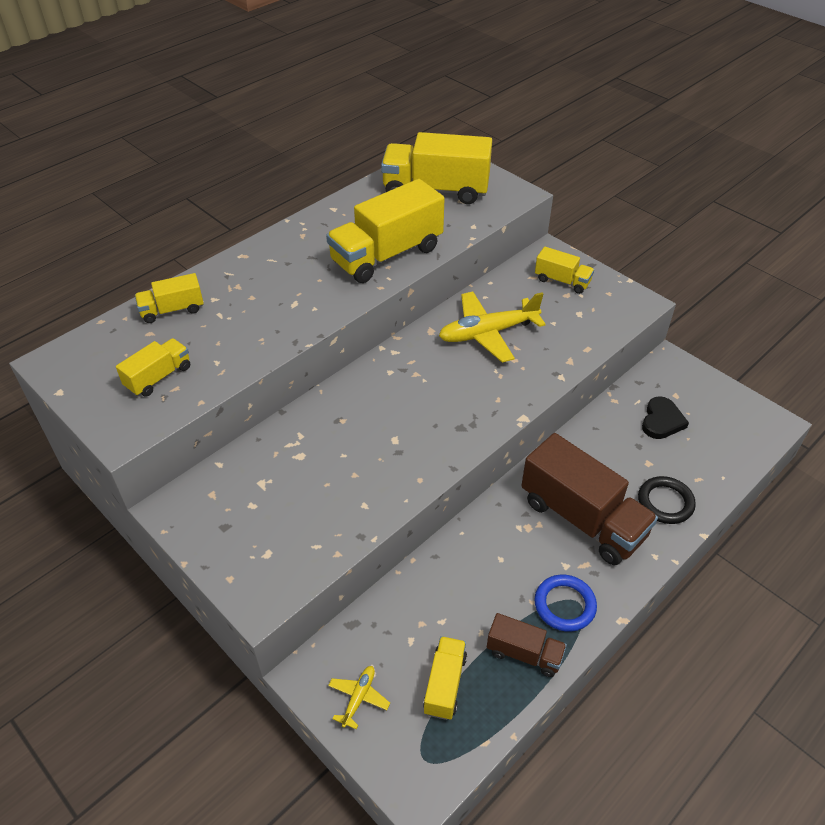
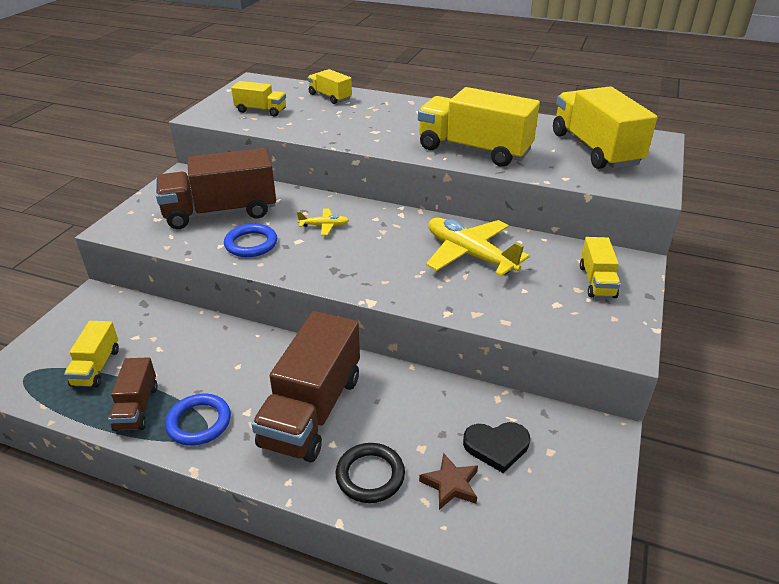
camera: 65 degrees right, 10 degrees down
(294, 490) = (221, 212): none -> brown truck
(358, 698) = (77, 325): yellow plane -> yellow plane (324, 226)
(377, 478) = (251, 244): none -> blue ring
(445, 684) = (96, 367): yellow truck -> yellow truck turned 105 degrees clockwise
(688, 459) = (450, 484): none -> brown star

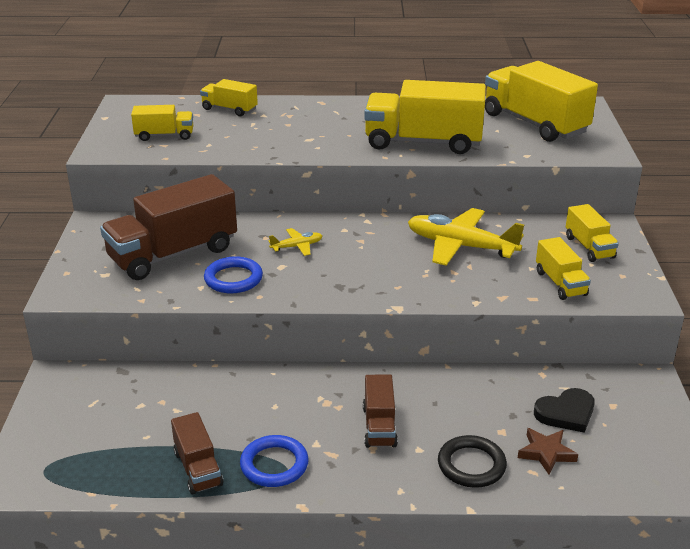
camera: 20 degrees left, 5 degrees down
(96, 367) = (120, 443): yellow truck -> yellow truck (560, 283)
(312, 410) = (379, 426): brown truck -> brown truck, size x0.51

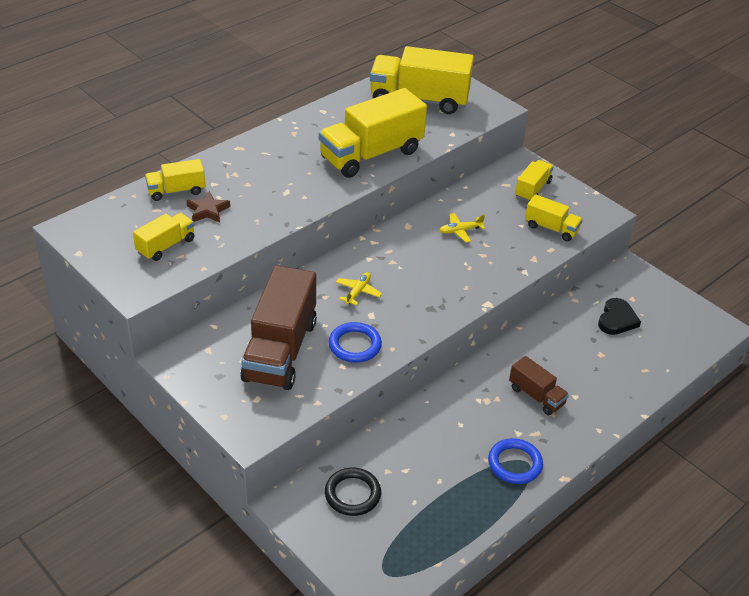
camera: 45 degrees left, 10 degrees up
(198, 468) = (476, 499): brown truck -> none
(460, 246) = (460, 231): yellow plane -> yellow plane, size x0.47
(471, 465) = (612, 387): black ring -> black ring (352, 494)
(546, 453) = (637, 353): brown star -> brown star (207, 210)
(589, 247) = (532, 189): yellow truck -> yellow truck turned 90 degrees counterclockwise

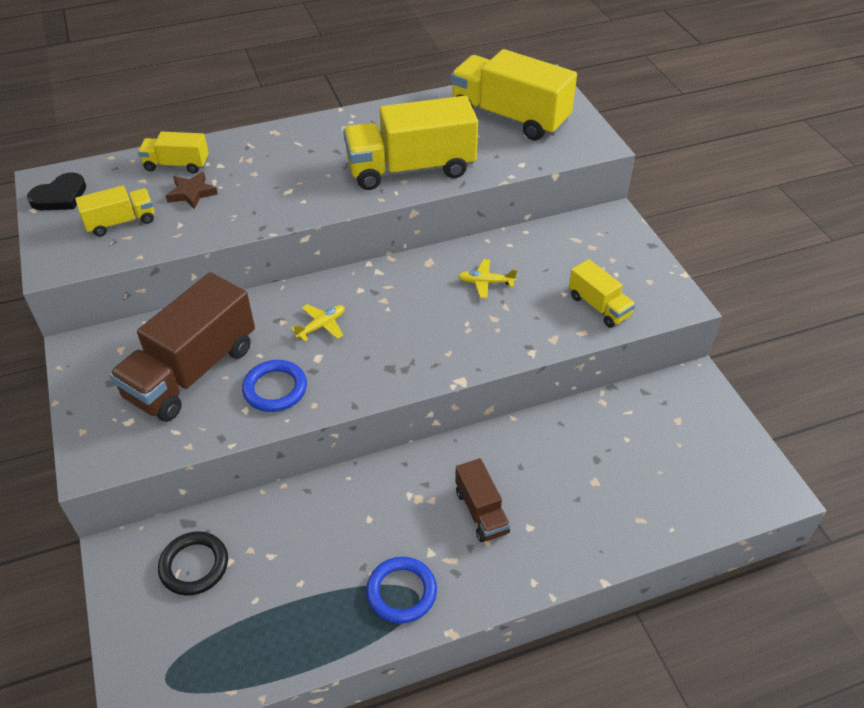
camera: 25 degrees right, 5 degrees up
(532, 189) = (605, 253): yellow truck -> none
(617, 319) = (642, 442): black heart -> black heart (60, 196)

